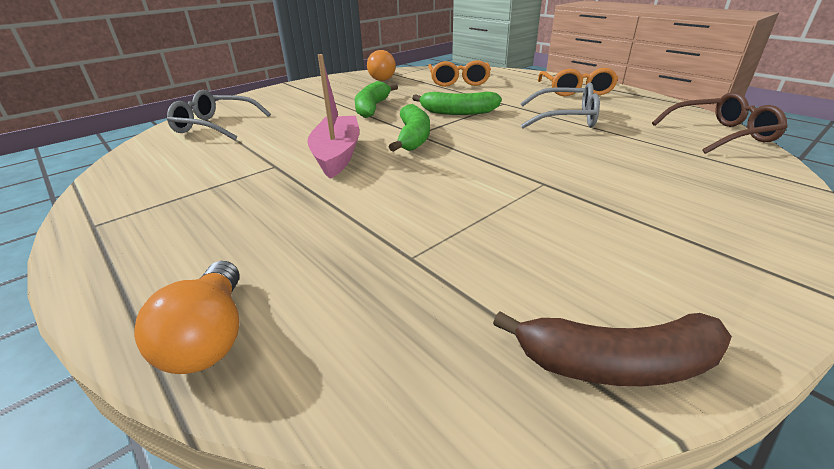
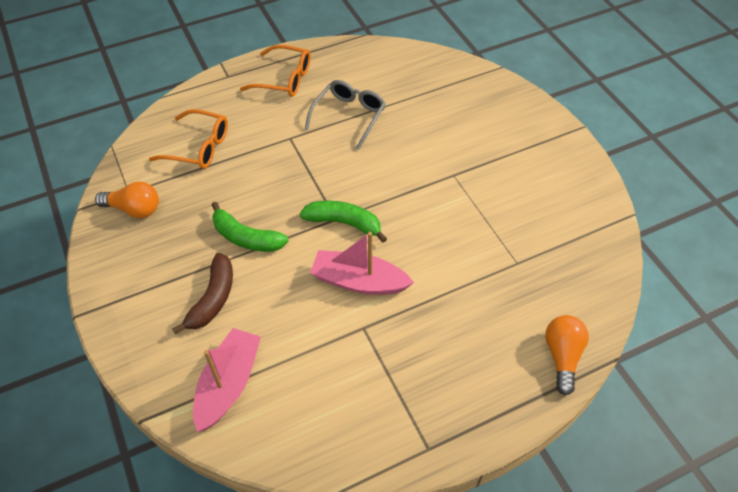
camera: 75 degrees left, 20 degrees up
(210, 336) = (562, 356): orange light bulb -> orange light bulb turned 90 degrees counterclockwise
(215, 126) = (228, 384): grey glasses -> pink boat
(458, 112) = (297, 176): green banana -> none
(616, 363) = (601, 214): brown banana -> brown banana (213, 299)
(720, 134) = (417, 58): brown glasses -> none

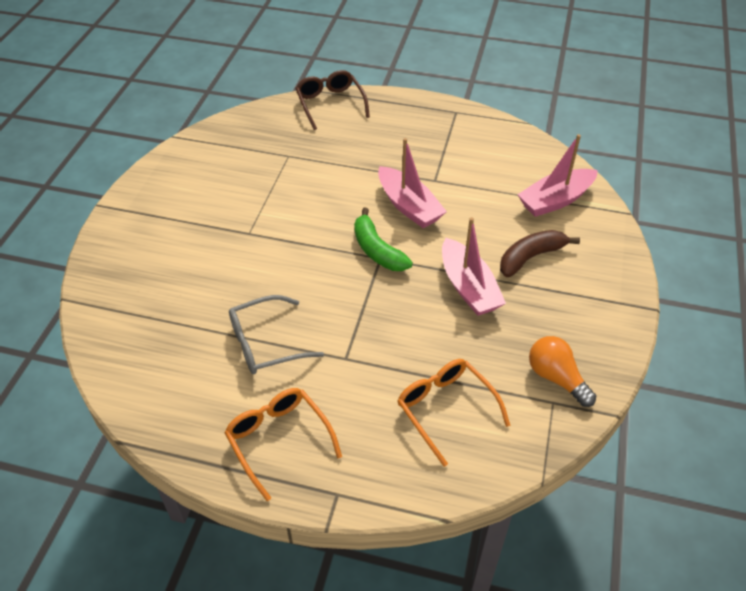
camera: 140 degrees left, 5 degrees down
(246, 237) = (468, 287): green banana -> pink boat
(562, 356) = (330, 104): orange light bulb -> brown glasses

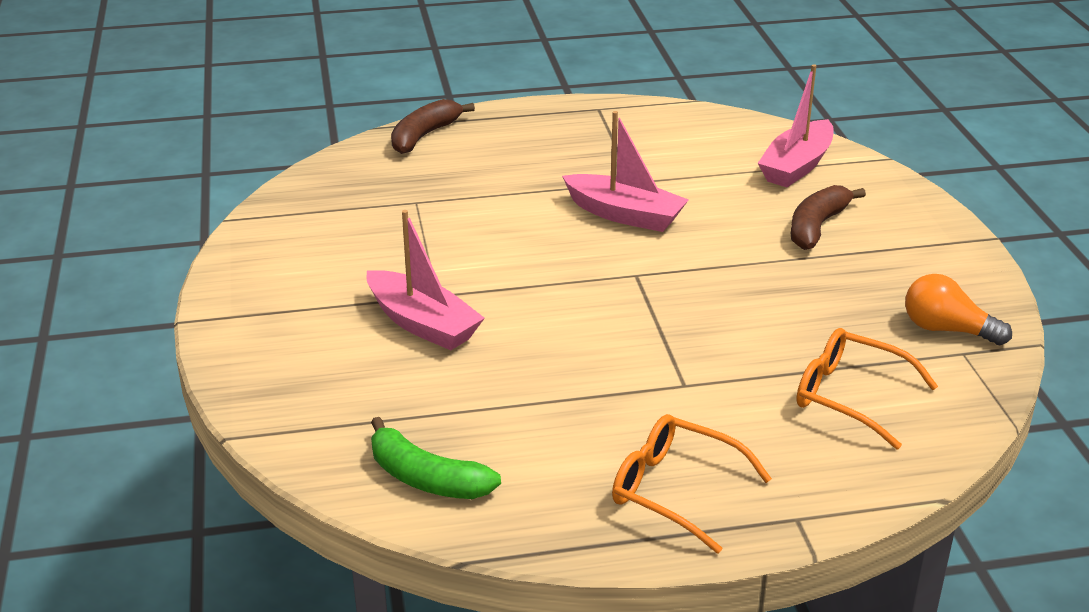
camera: 25 degrees left, 15 degrees down
(266, 343) = (567, 400): grey glasses -> none
(330, 104) = (424, 136): brown glasses -> brown banana
(377, 250) = (625, 268): green banana -> green banana (426, 478)
(468, 287) = (770, 274): pink boat -> pink boat (422, 324)

